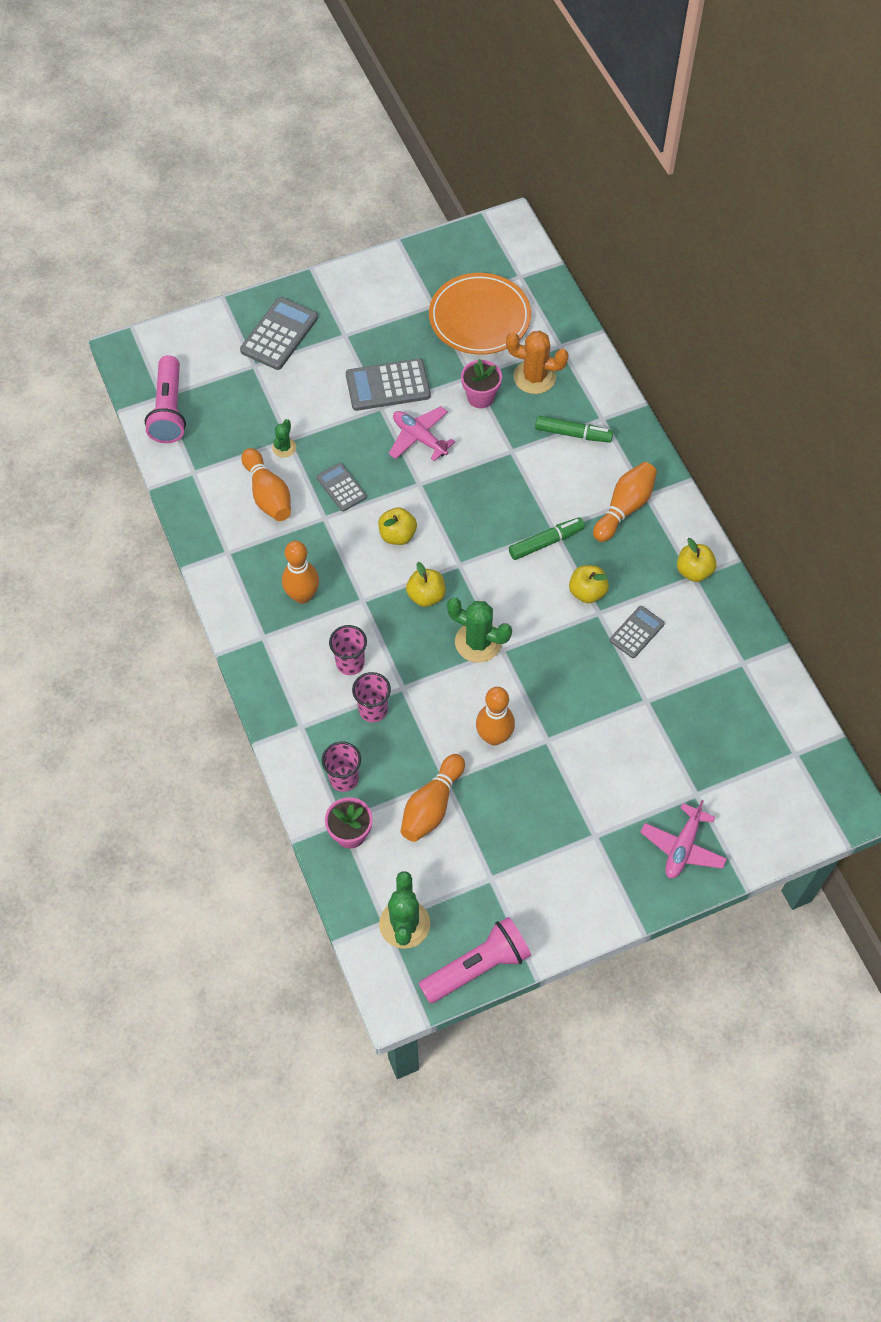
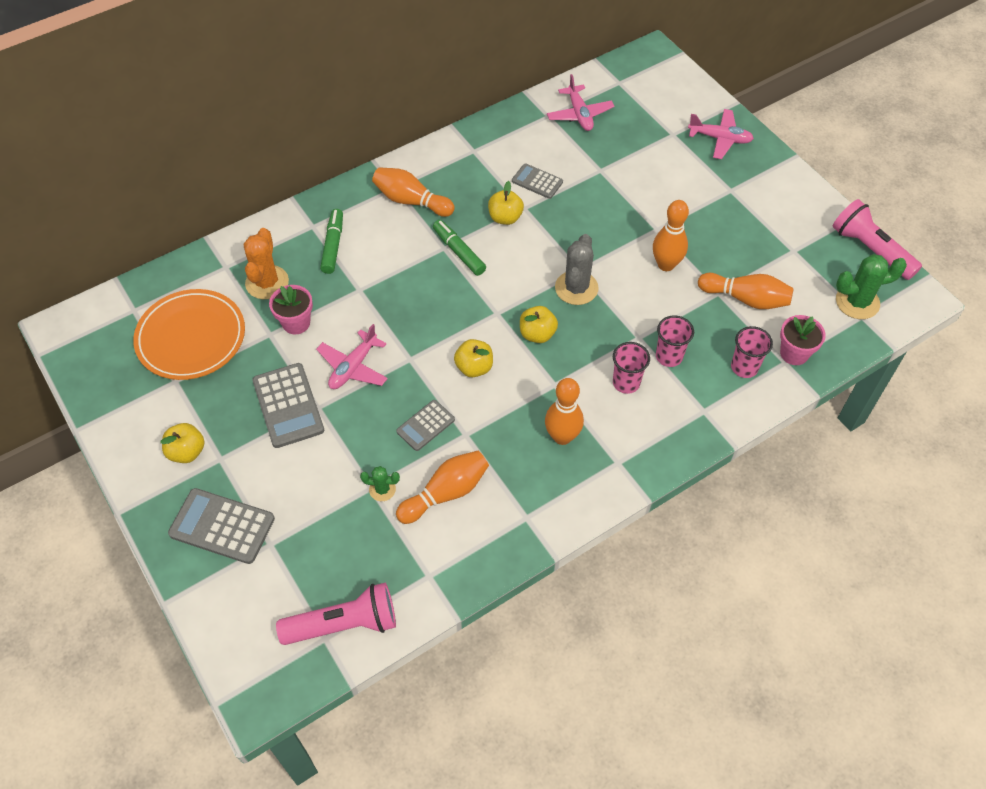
camera: 100 degrees left, 5 degrees down
(478, 642) = (576, 288): green cactus -> grey cactus
(694, 571) = (467, 151): yellow apple -> yellow apple (187, 452)
(741, 697) = (579, 114): none -> pink plane

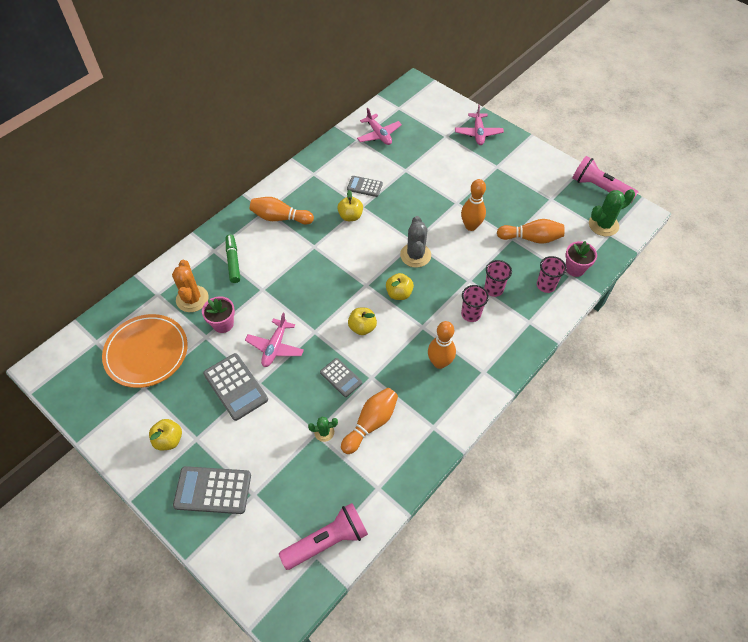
camera: 15 degrees left, 0 degrees up
(425, 425) = (341, 377): grey calculator -> grey calculator turned 75 degrees counterclockwise
(459, 252) = (325, 247): green marker -> none
(720, 138) = (478, 133): pink plane -> pink plane turned 90 degrees clockwise

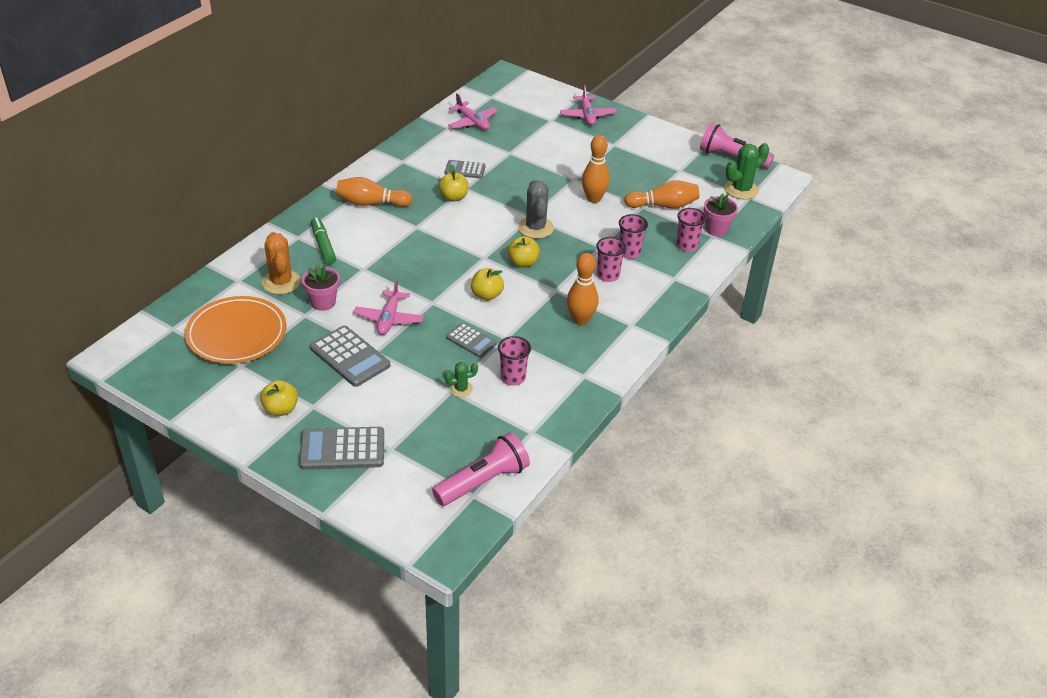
camera: 10 degrees left, 15 degrees down
(371, 423) = (513, 378): orange bowling pin -> pink cup

